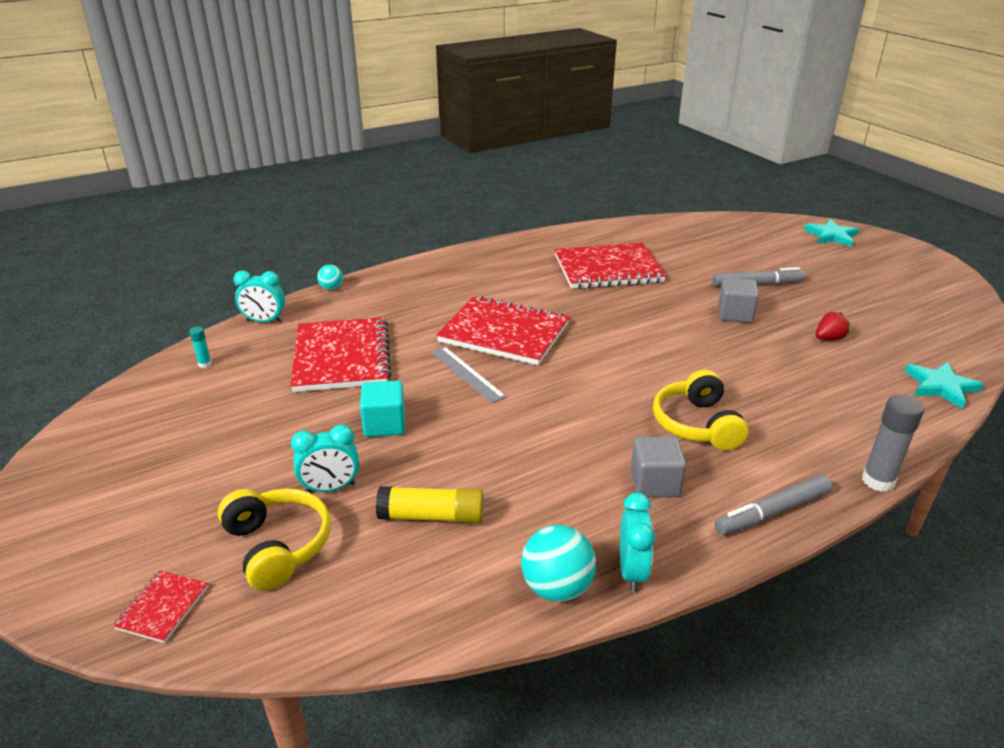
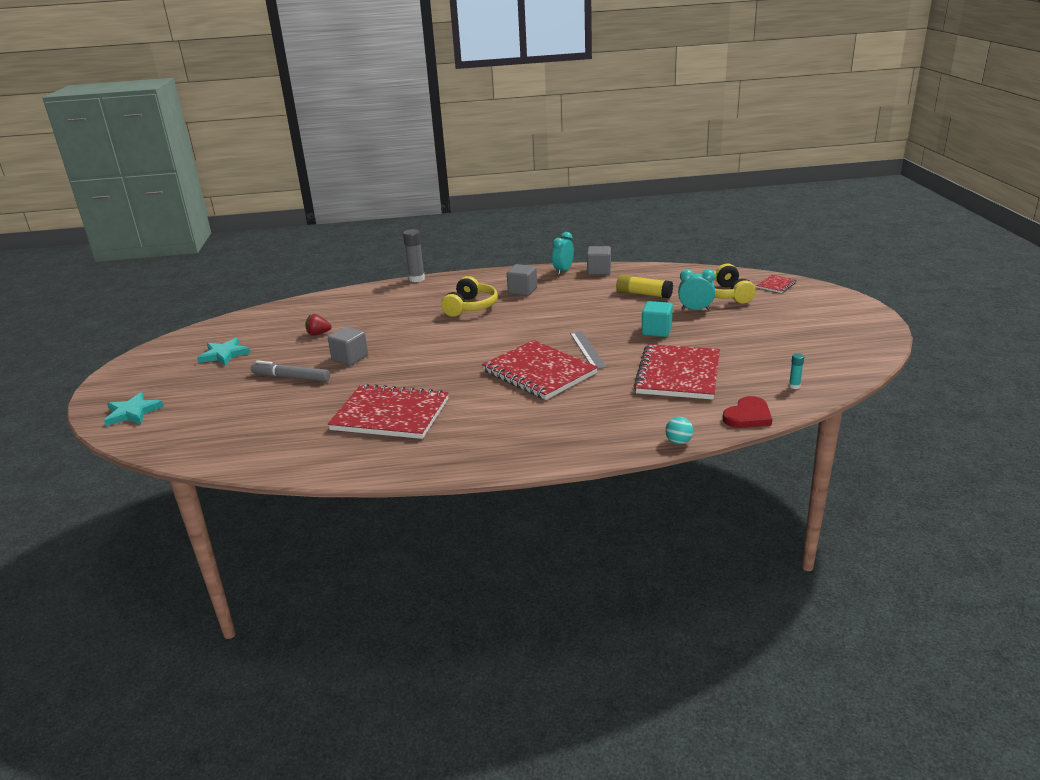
camera: 155 degrees left, 5 degrees down
(264, 321) = (748, 416): turquoise clock -> red heart
(557, 587) = (599, 271): turquoise ball -> grey cube
(772, 512) = (481, 277): grey marker -> none
(941, 386) = (309, 303): turquoise star -> turquoise star (224, 354)

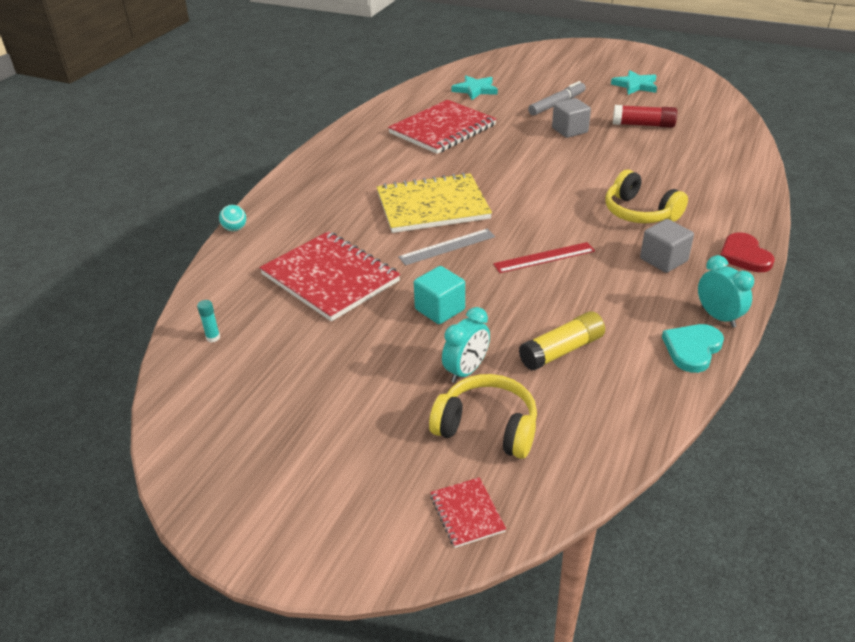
camera: 120 degrees right, 10 degrees up
(133, 412) = (560, 53): turquoise star -> turquoise star (475, 90)
(318, 334) = (643, 125): red strawberry -> red glue stick
(417, 279) = (770, 201): grey glue stick -> none
(539, 372) = (432, 206): red notebook -> yellow notebook
(561, 319) = (544, 257): none -> red ruler
(587, 350) = (447, 247): grey ruler -> grey ruler turned 45 degrees counterclockwise
(599, 271) = (692, 349): grey cube -> turquoise heart
(748, 416) = (214, 280): red heart -> red heart (744, 256)

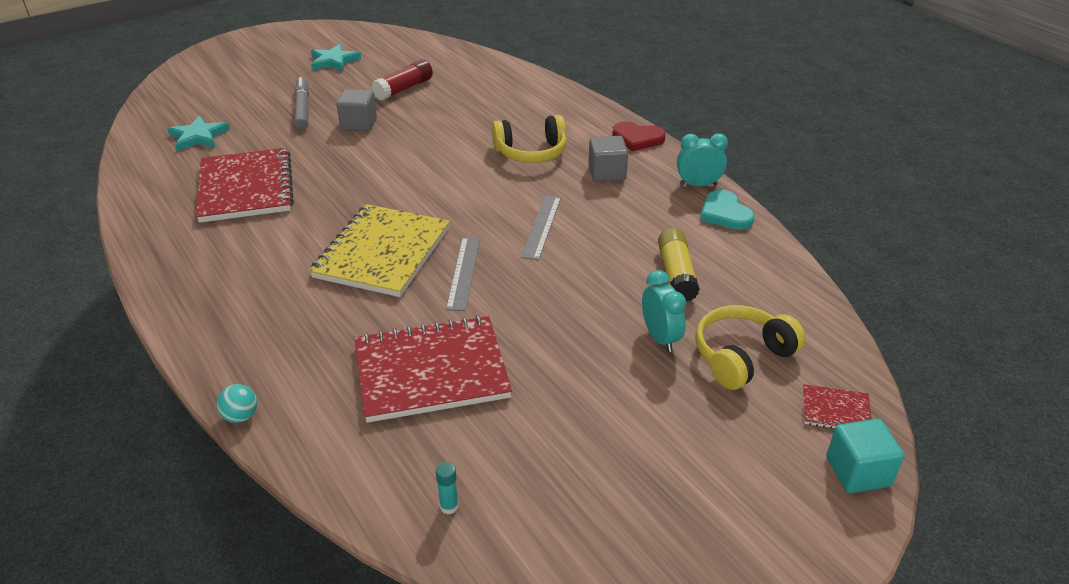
camera: 60 degrees left, 0 degrees up
(440, 309) = (558, 317): turquoise cube -> turquoise cube (858, 472)
(544, 257) = (541, 226): red ruler -> grey ruler

